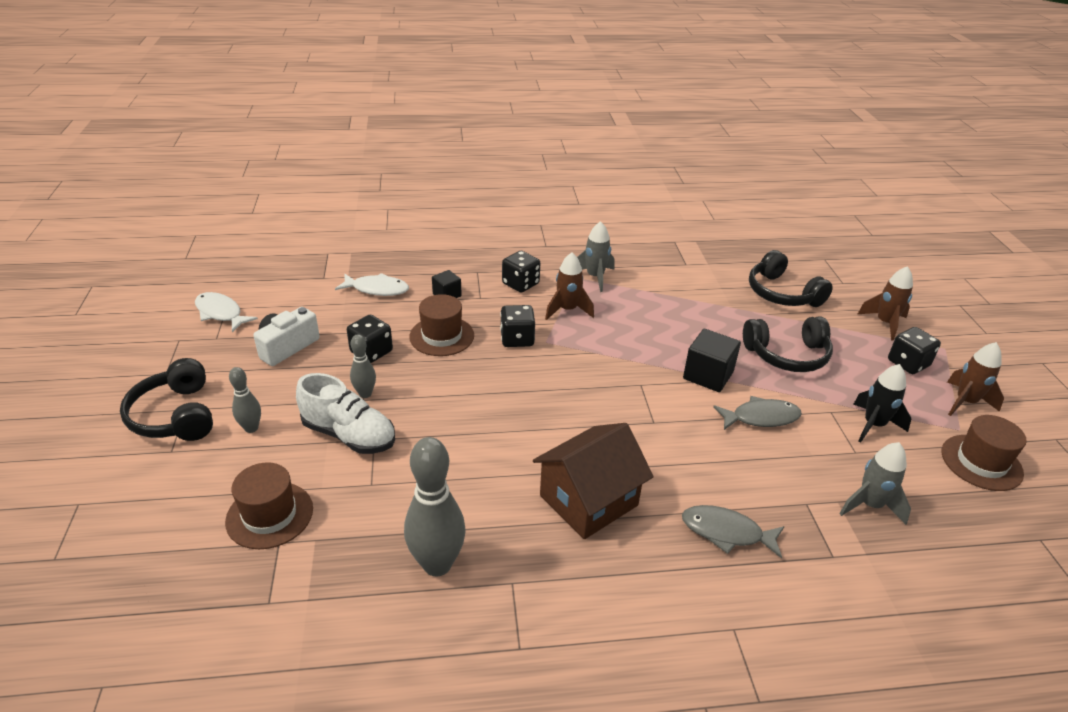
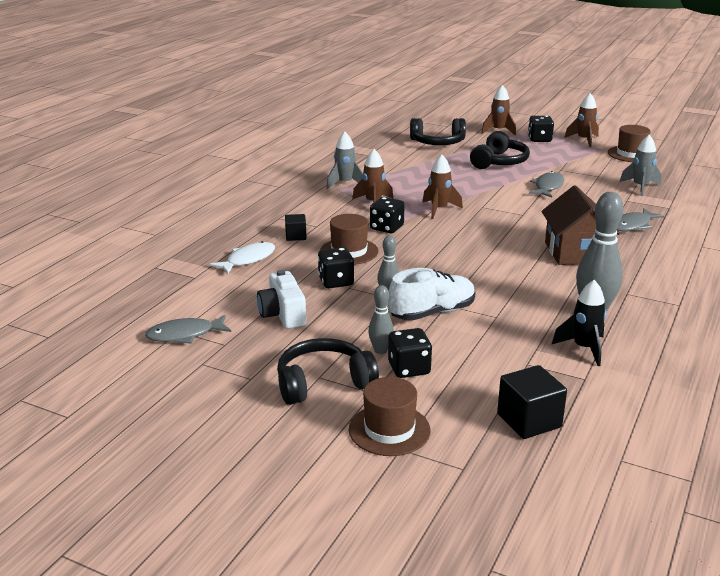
camera: 55 degrees left, 10 degrees down
(175, 415) = (323, 383): black headphones -> black headphones turned 150 degrees clockwise
(220, 313) = (185, 335): white fish -> grey fish
(269, 515) = (494, 362): brown hat -> brown hat (389, 430)
(520, 284) = (318, 208): black dice -> black dice (409, 368)
(599, 356) = (439, 209): none -> brown rocket
(708, 375) = (494, 187): black cube -> black cube (529, 421)
(873, 425) = (581, 165): black rocket -> black rocket (584, 348)

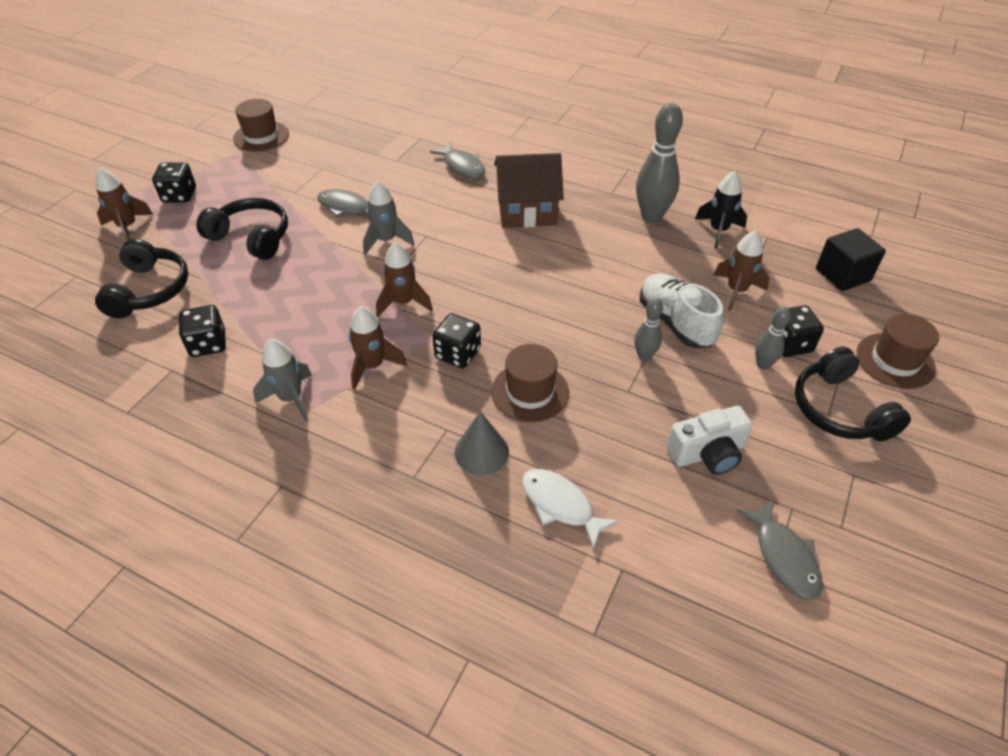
camera: 90 degrees left, 20 degrees up
(296, 236) = (481, 452): black cube -> grey cone
(336, 282) = (615, 404): black dice -> black dice (208, 344)
(584, 140) = (199, 162): brown rocket -> brown rocket (736, 291)
(640, 187) = (362, 146): grey rocket -> grey rocket (386, 241)

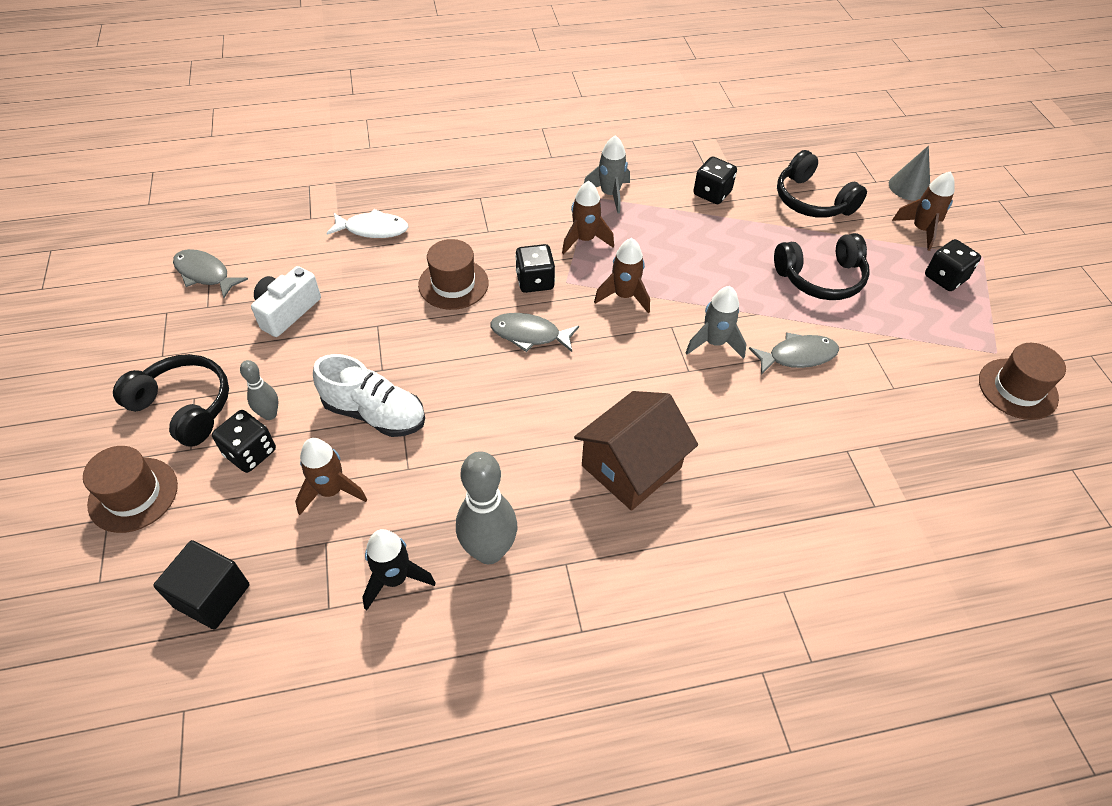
camera: 140 degrees right, 5 degrees up
(462, 166) = (770, 490): grey fish -> grey fish (529, 335)
(481, 452) = (451, 230): grey cone -> grey cone (909, 187)
(644, 356) = (383, 362): grey bowling pin -> none

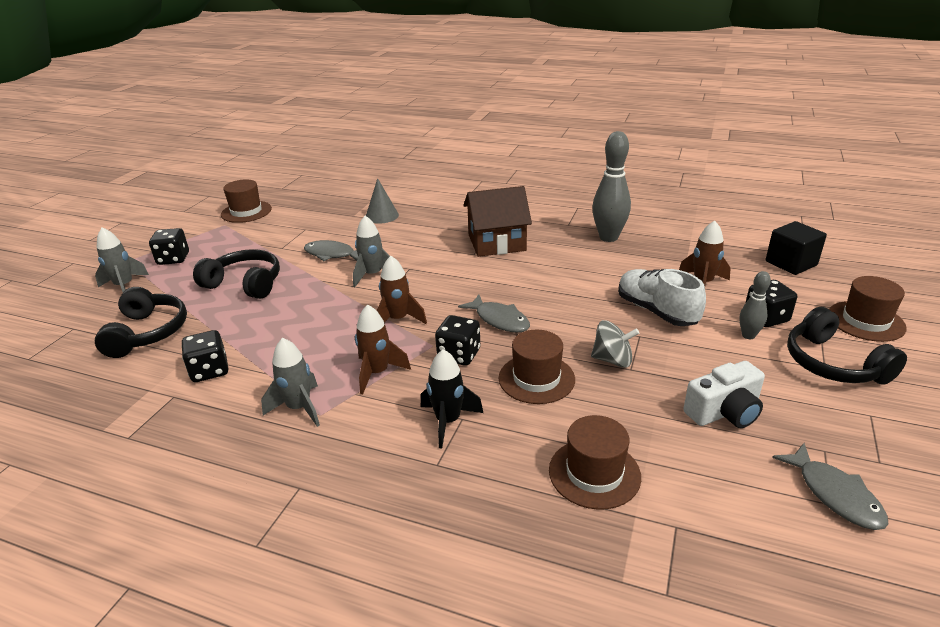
camera: 145 degrees left, 20 degrees down
(373, 229) = (594, 473): white fish -> brown hat
(395, 578) = (670, 242): black rocket -> black rocket (448, 421)
(397, 328) = (612, 360): none -> grey spinning top
(909, 187) = (63, 315): grey cone -> grey cone (382, 216)
(921, 230) = (124, 286): brown rocket -> grey rocket

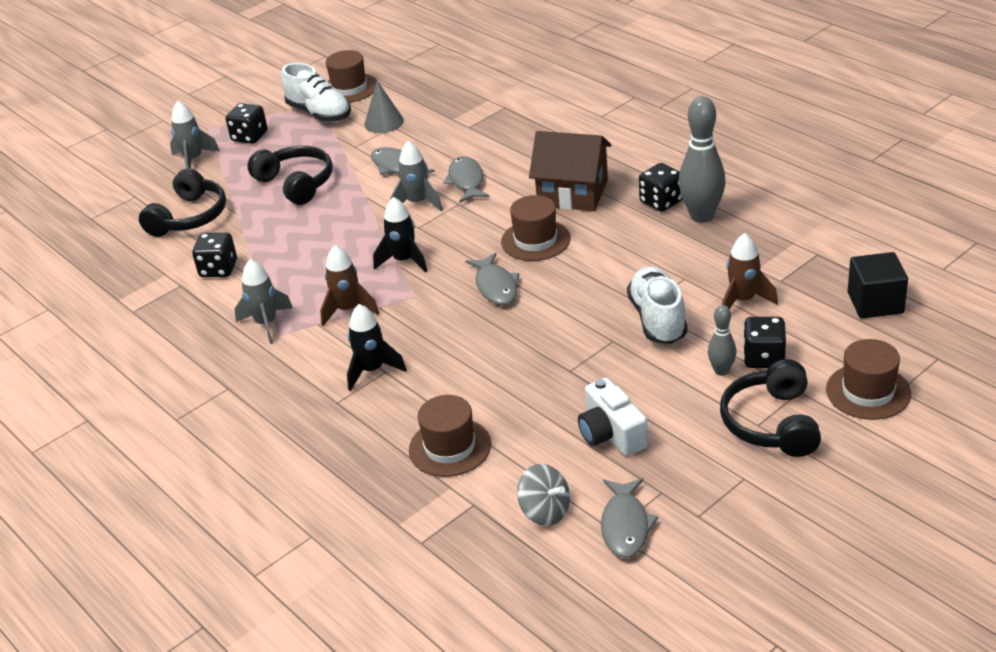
camera: 30 degrees right, 5 degrees up
(231, 232) = (319, 113): none -> white shoe
(382, 216) = (482, 126): grey cone -> grey cone (384, 122)
(398, 320) = (404, 261): brown rocket -> black rocket
(402, 252) = (466, 181): none -> grey fish
(459, 355) = (429, 312): black dice -> black dice (661, 202)
(536, 379) = (477, 355): brown hat -> brown hat (535, 240)
(612, 360) = (562, 357): grey spinning top -> grey spinning top (545, 511)
(724, 412) = (611, 434): white camera -> white camera turned 60 degrees clockwise

